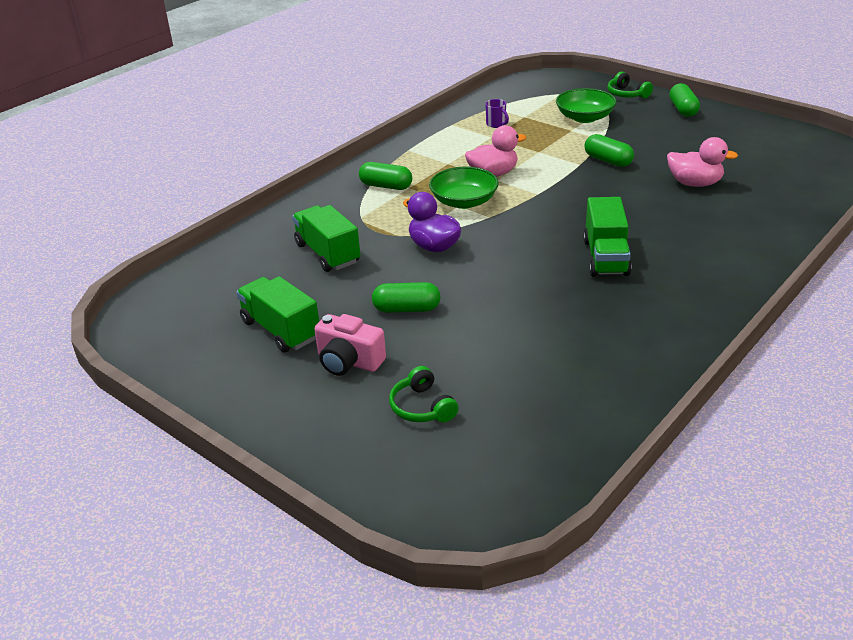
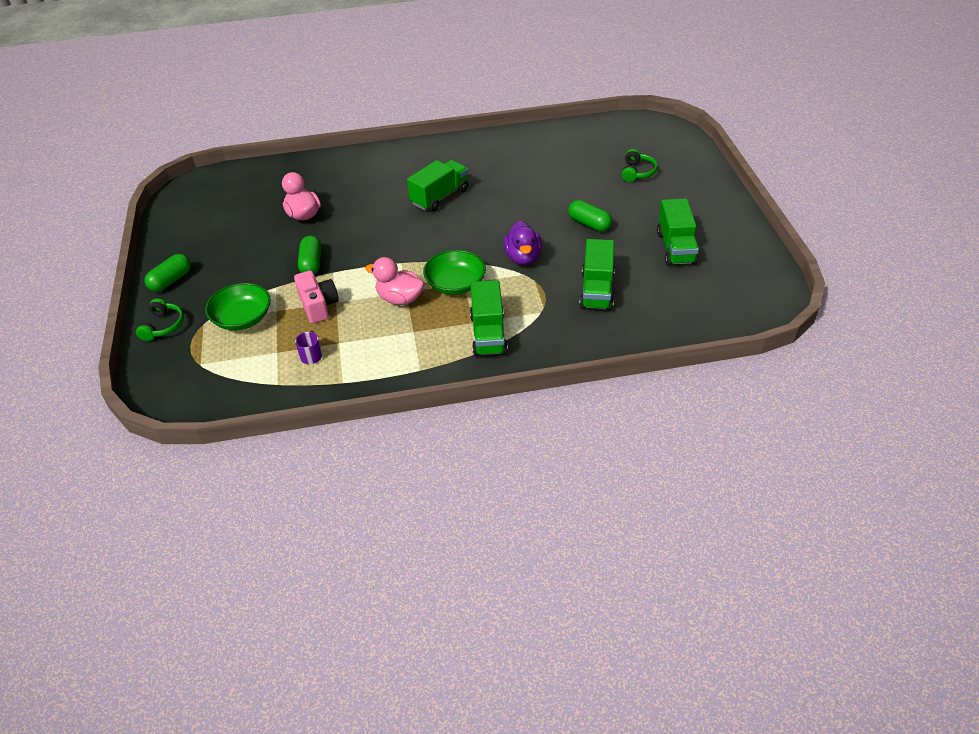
camera: 140 degrees left, 10 degrees up
(348, 361) = (652, 210): pink camera -> pink camera (318, 306)
(386, 186) = (488, 334): green capsule -> green truck

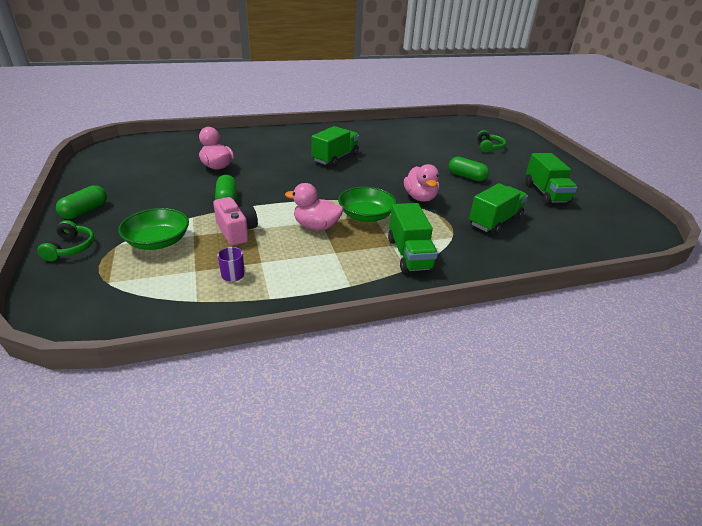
camera: 10 degrees left, 10 degrees down
(523, 257) = (420, 197): purple duck -> pink duck
(596, 290) = (495, 221): green truck -> green truck turned 135 degrees counterclockwise

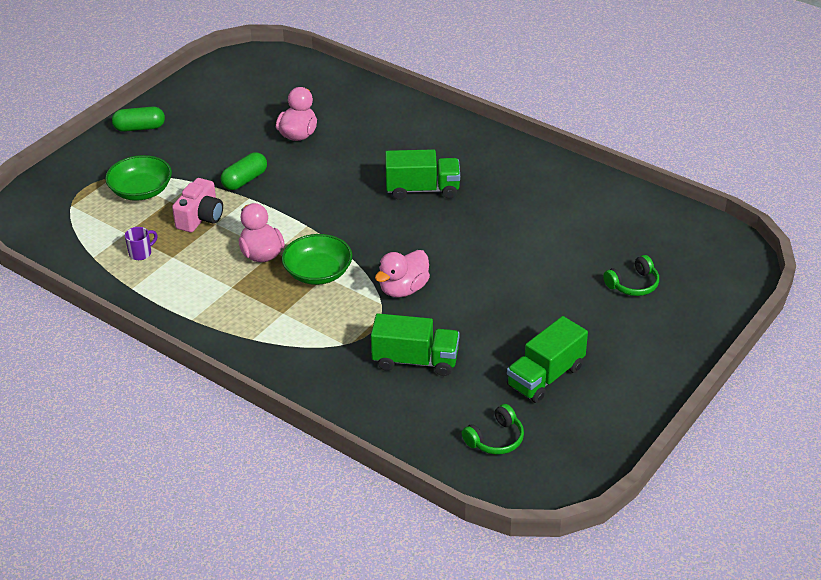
camera: 55 degrees right, 5 degrees up
(70, 248) = (88, 160): green headphones -> green headphones (495, 439)
(409, 254) = (278, 330): green truck -> none
(466, 176) = (506, 300): green capsule -> none

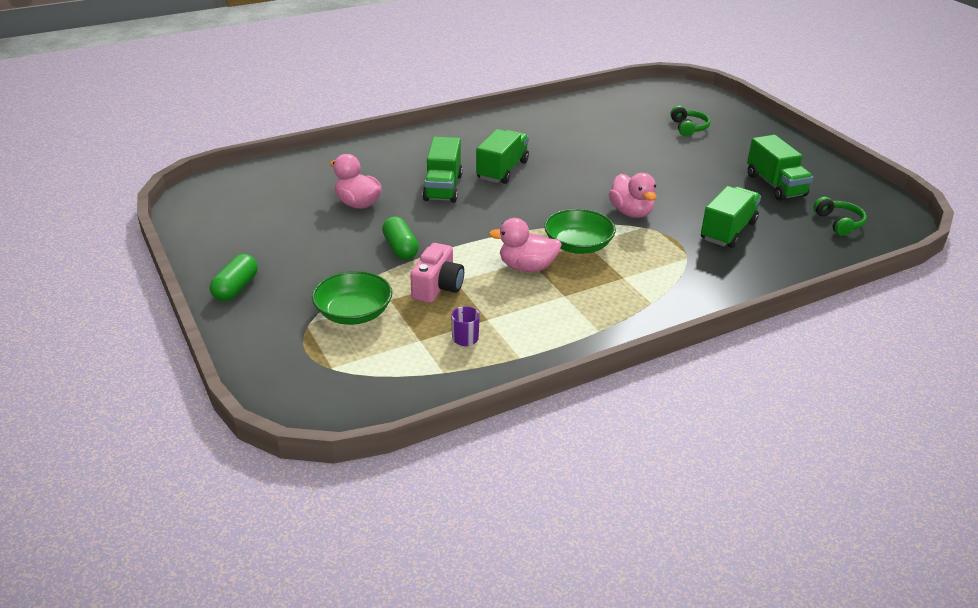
camera: 65 degrees left, 5 degrees down
(200, 218) = (438, 287): pink camera -> pink camera turned 60 degrees clockwise
(361, 167) = (443, 188): none -> green truck

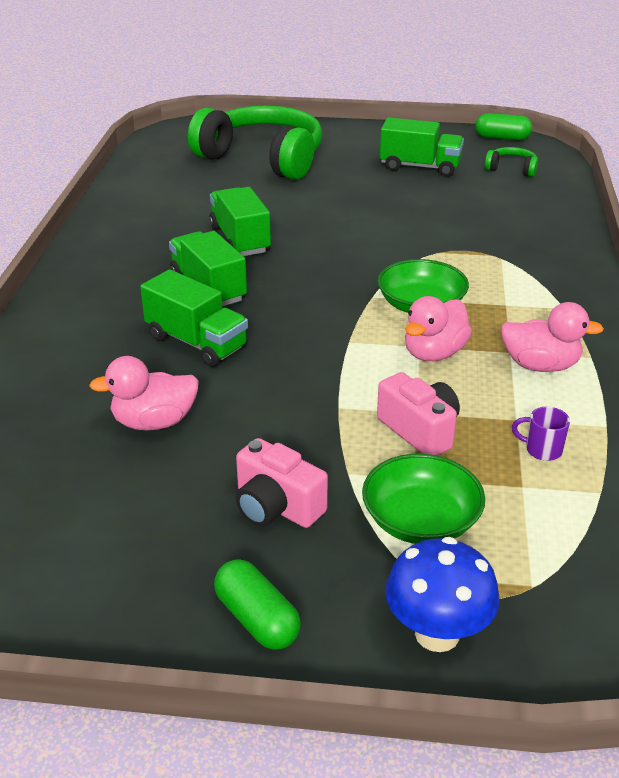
camera: 55 degrees left, 0 degrees up
(267, 345) = (437, 633): none -> blue mushroom
(323, 264) = (276, 507): none -> pink camera
(400, 248) = (303, 427): green capsule -> green capsule (502, 138)
(631, 212) = (388, 251): pink duck -> pink duck (540, 365)
(688, 128) = (263, 158): green headphones -> green headphones, size x2.47
(728, 231) = (475, 220): green truck -> green truck (240, 240)

